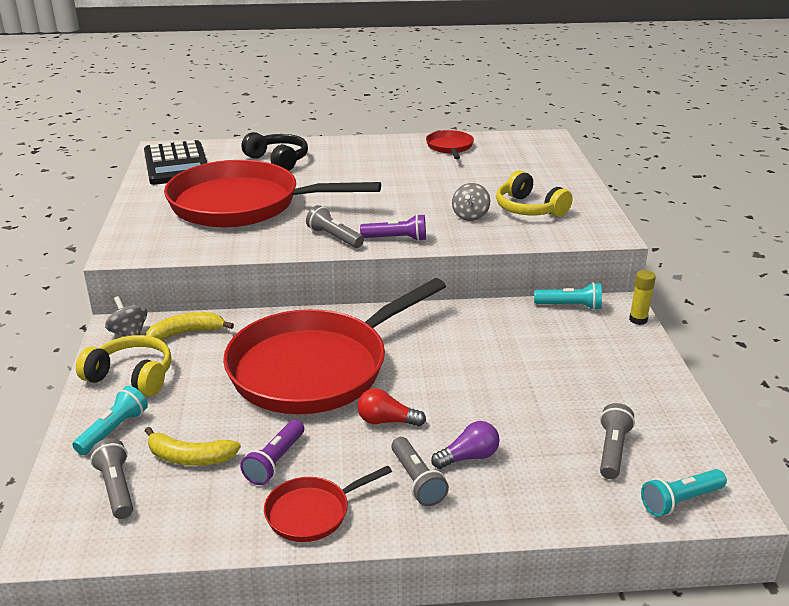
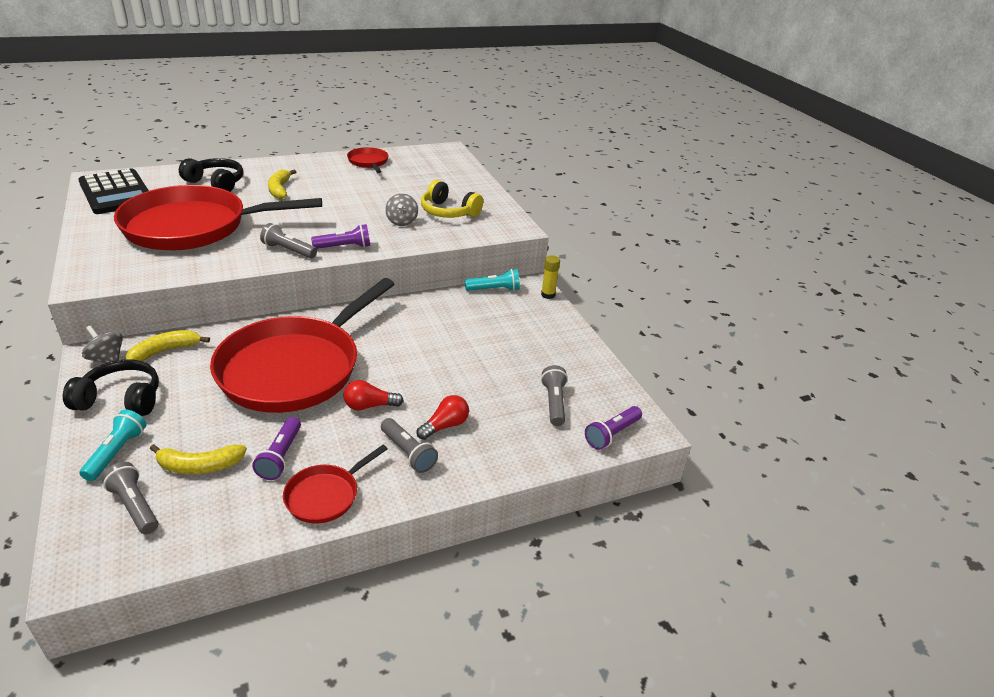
camera: 20 degrees left, 5 degrees up
(132, 376) = (121, 399): yellow headphones -> black headphones
(343, 171) = (280, 189): none -> yellow banana
(468, 457) = (445, 426): purple light bulb -> red light bulb
(680, 501) = (612, 434): turquoise flashlight -> purple flashlight

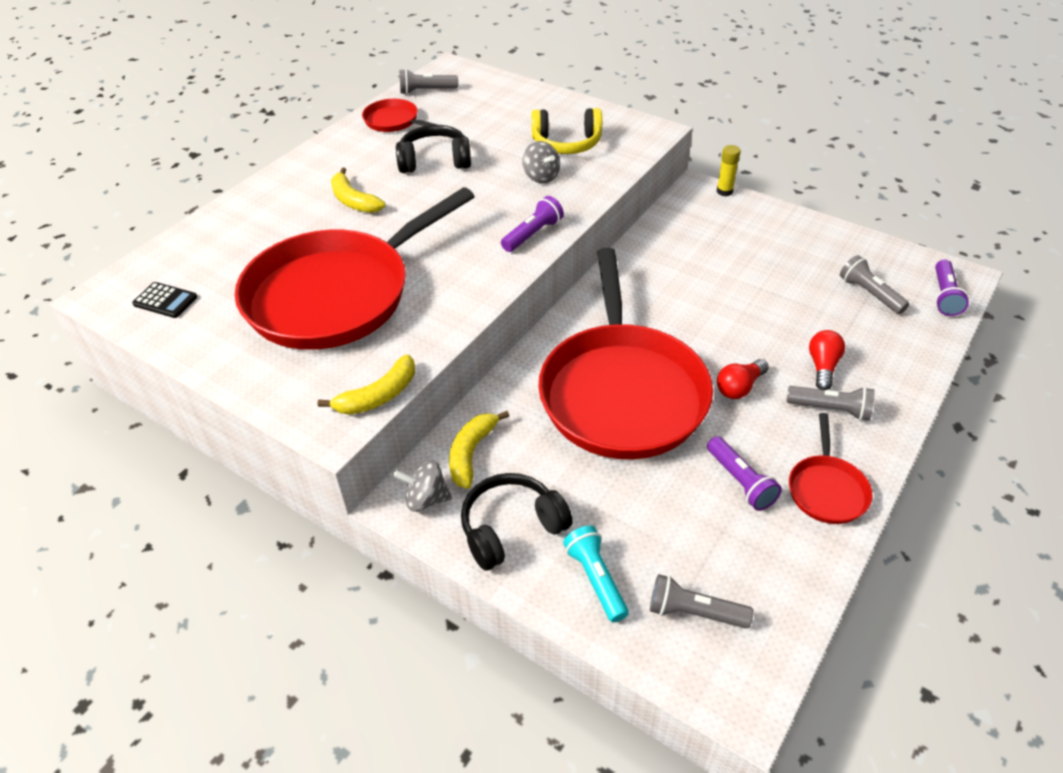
camera: 30 degrees left, 10 degrees up
(116, 193) = (165, 301): black calculator -> black calculator, size x0.44
(199, 466) = (688, 538): yellow banana -> yellow banana (378, 396)
(216, 183) = (267, 228): black headphones -> black headphones (435, 161)
(288, 250) = (485, 268): grey flashlight -> grey flashlight (426, 91)
(494, 289) = (673, 210): turquoise flashlight -> none

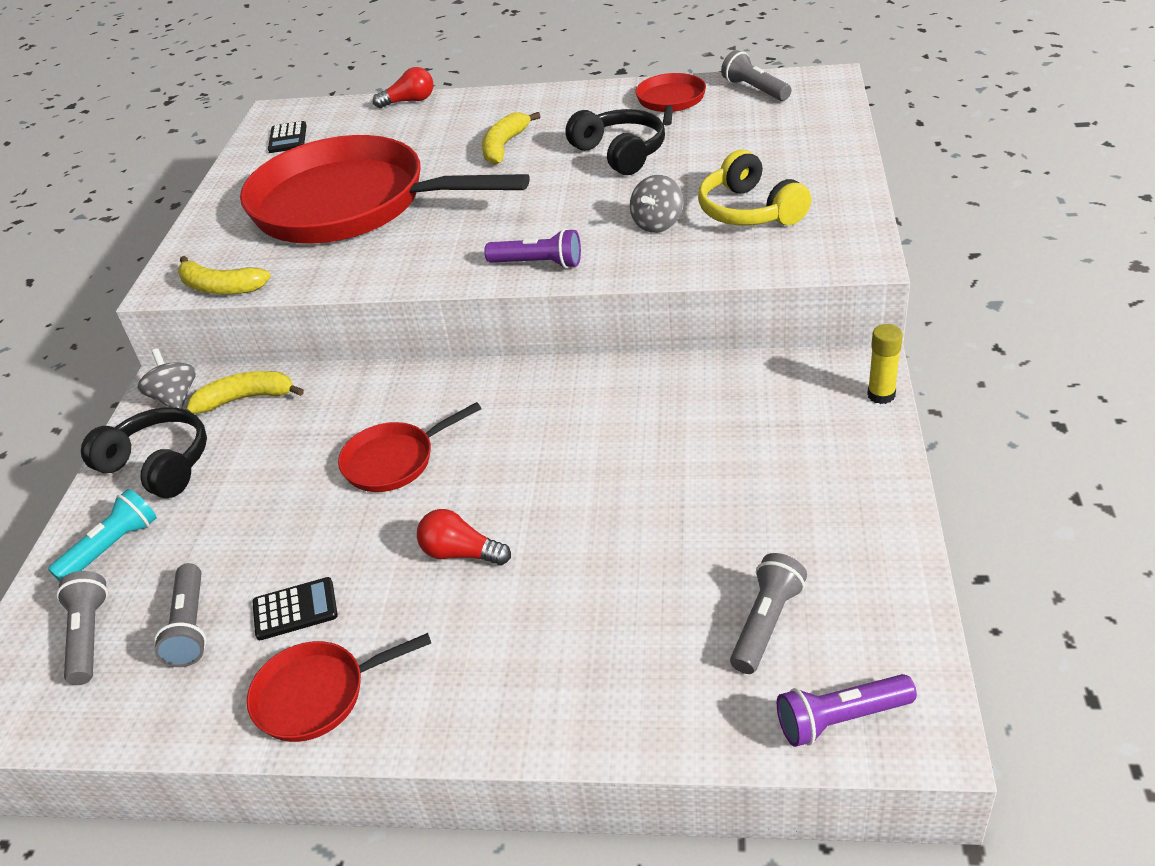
camera: 65 degrees right, 5 degrees down
(622, 391) = (394, 460): red pan -> red pan, size x0.43
(740, 481) = (295, 609): purple flashlight -> black calculator
(822, 367) = (554, 620): red light bulb -> red light bulb (409, 101)
(830, 409) = (471, 654): grey flashlight -> grey flashlight (190, 627)

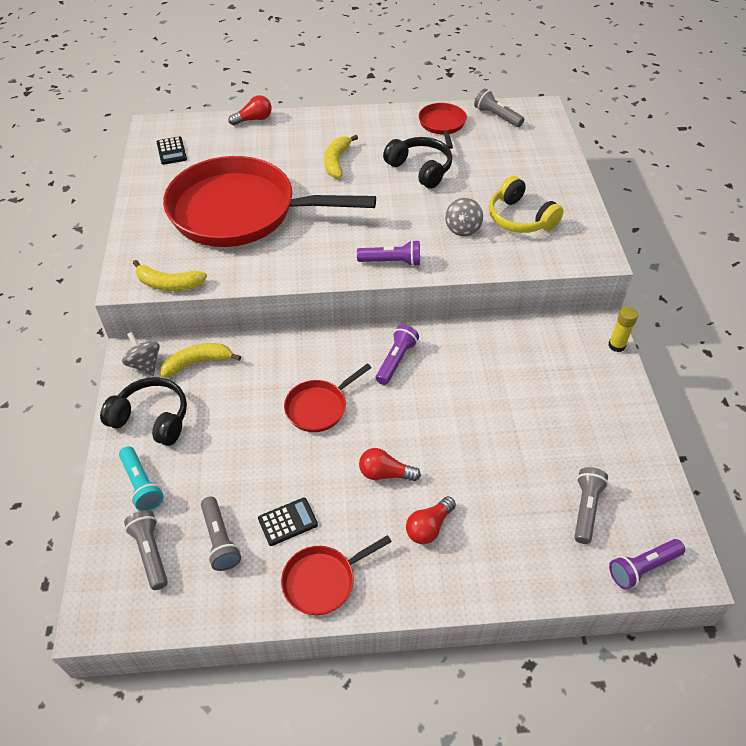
camera: 15 degrees left, 10 degrees up
(112, 547) = (141, 485): turquoise flashlight -> turquoise flashlight turned 120 degrees clockwise
(503, 632) = (429, 527): none -> red light bulb
(527, 404) = (396, 360): none -> purple flashlight

